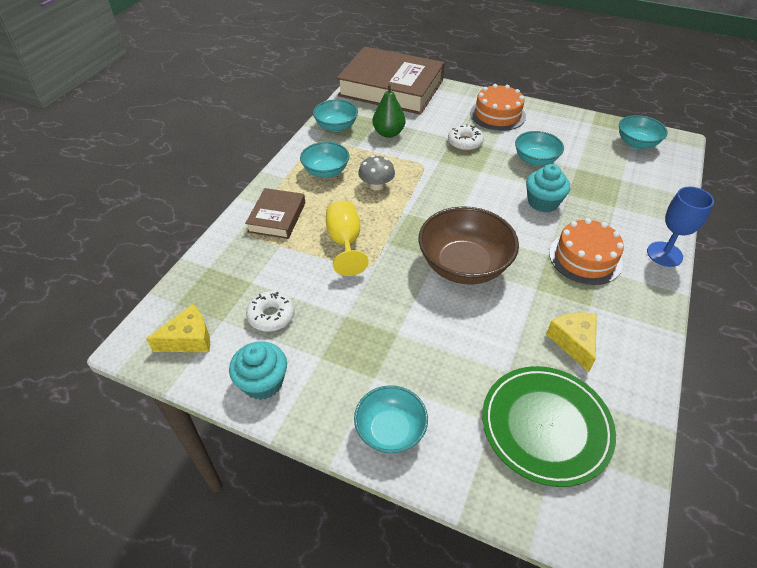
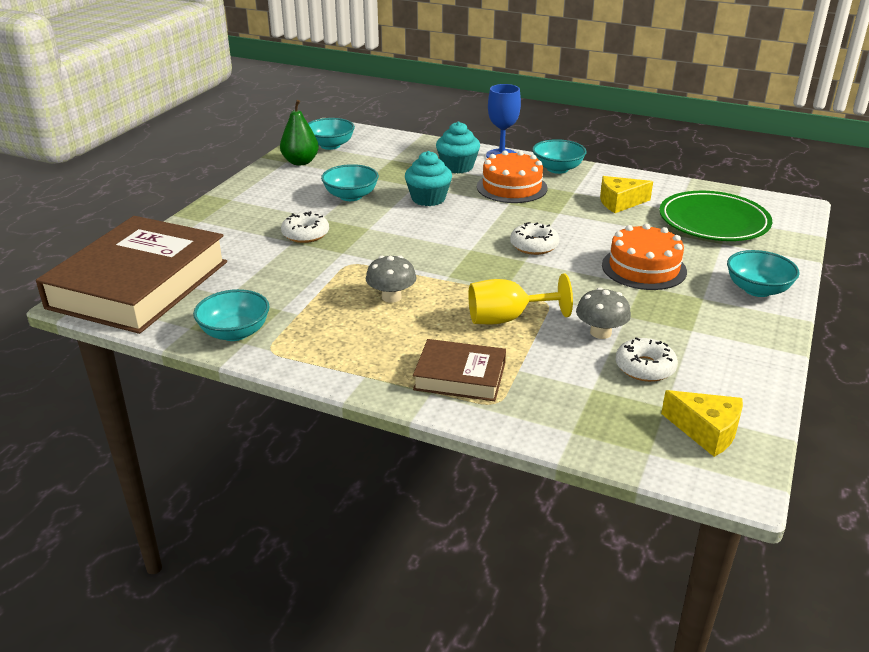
camera: 90 degrees left, 15 degrees down
(189, 339) = (706, 431): yellow cheese -> yellow cheese turned 150 degrees clockwise
(262, 382) = (742, 366): turquoise cupcake -> turquoise cupcake (457, 167)
(322, 295) = (600, 332): none -> grey mushroom
(326, 171) = (354, 338): turquoise bowl -> turquoise bowl (557, 169)
(388, 133) = (268, 287): green pear -> green pear (300, 162)
(464, 266) = (534, 245): brown bowl -> white donut
(497, 115) = (248, 210): orange cake -> orange cake (644, 268)

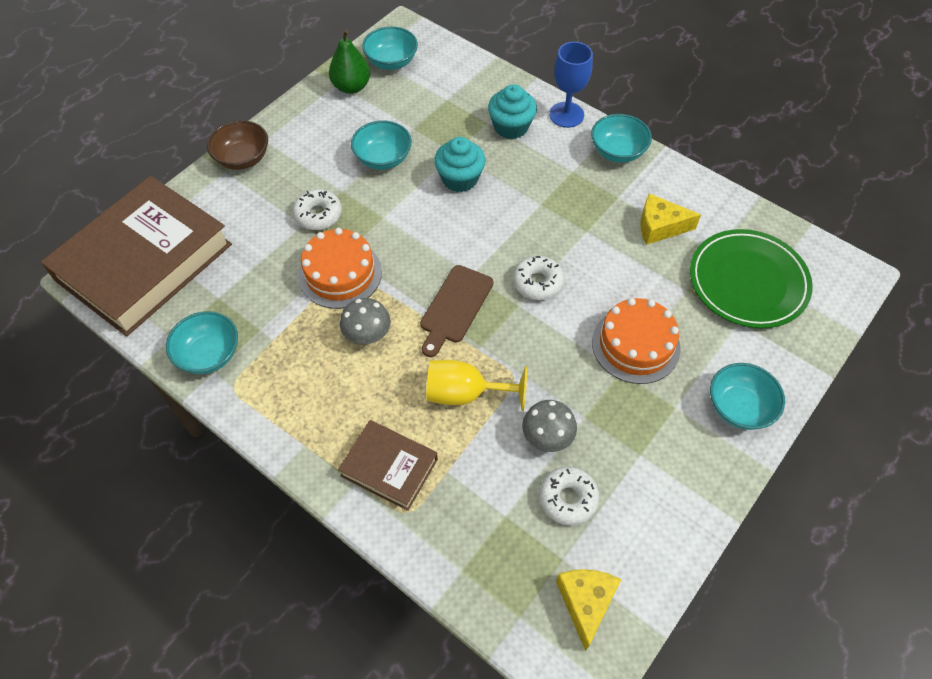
camera: 15 degrees right, 25 degrees up
(214, 211) = (243, 158): none -> brown bowl
(466, 270) = (455, 307): none -> brown cutting board
(512, 187) = (554, 176): orange cake -> orange cake (340, 274)
(706, 431) = (585, 603): yellow cheese -> yellow cheese turned 135 degrees counterclockwise

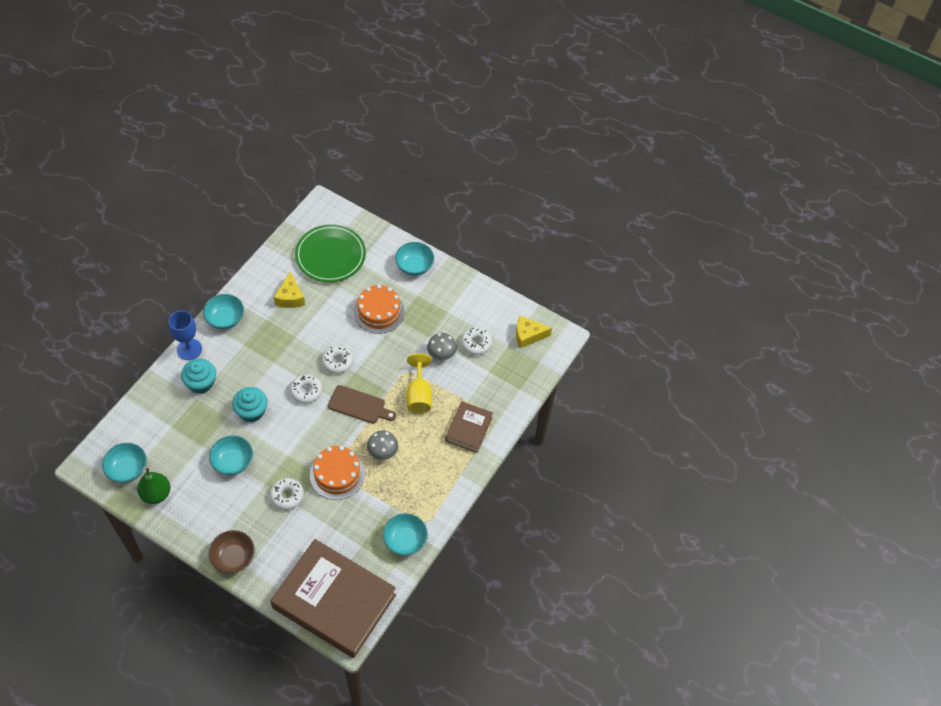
camera: 100 degrees left, 0 degrees up
(487, 241) = (306, 391): none -> white donut

